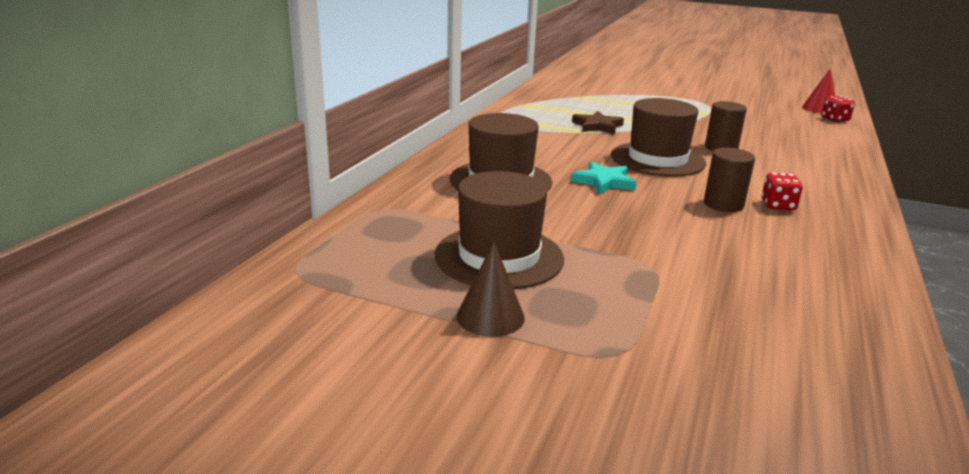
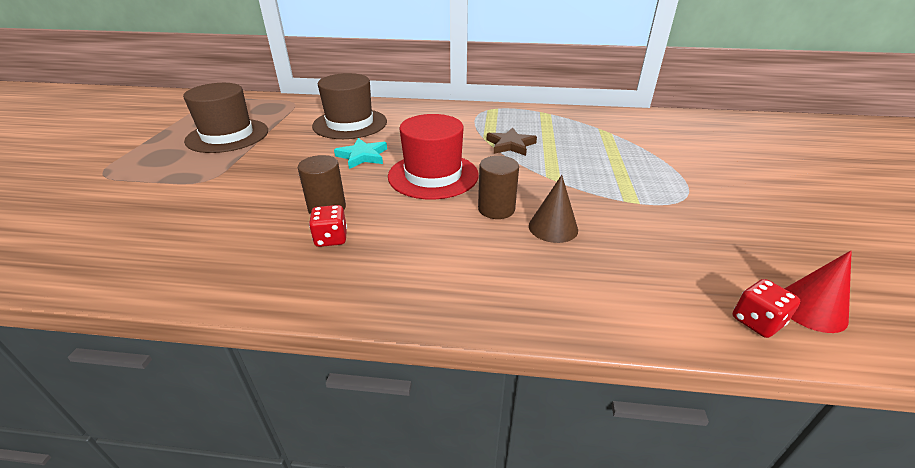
camera: 75 degrees right, 10 degrees up
(490, 316) = (157, 141): brown cone -> brown cone (553, 227)
(657, 159) = (433, 175): brown hat -> red hat

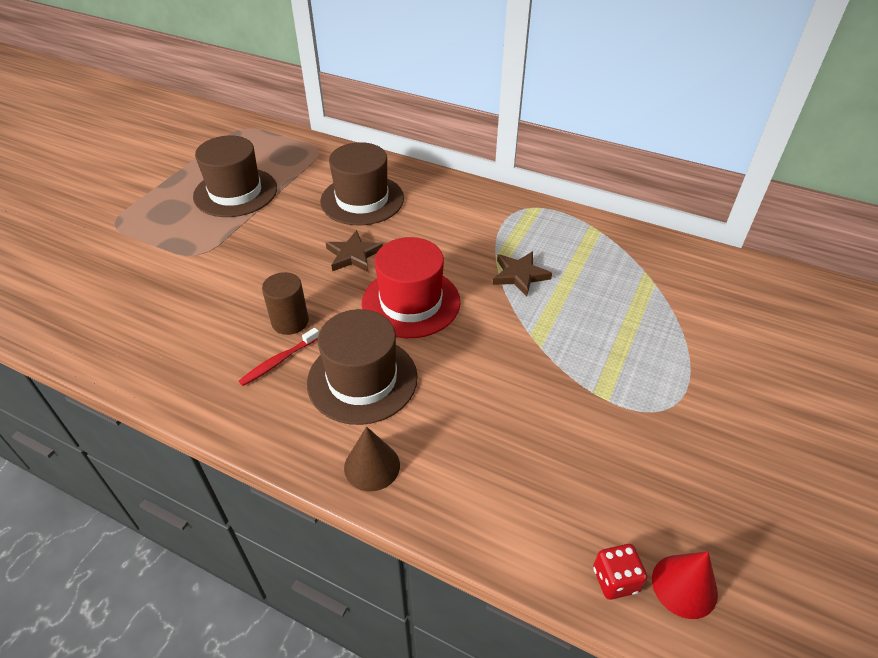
camera: 20 degrees right, 10 degrees up
(331, 238) = (279, 361): red dice -> red toothbrush
(362, 156) = (353, 255): turquoise star -> brown star
(423, 234) = (362, 379): none -> brown hat
(496, 209) = (449, 367): brown cylinder -> none
(553, 227) = (492, 407): brown cone -> brown cone (372, 466)

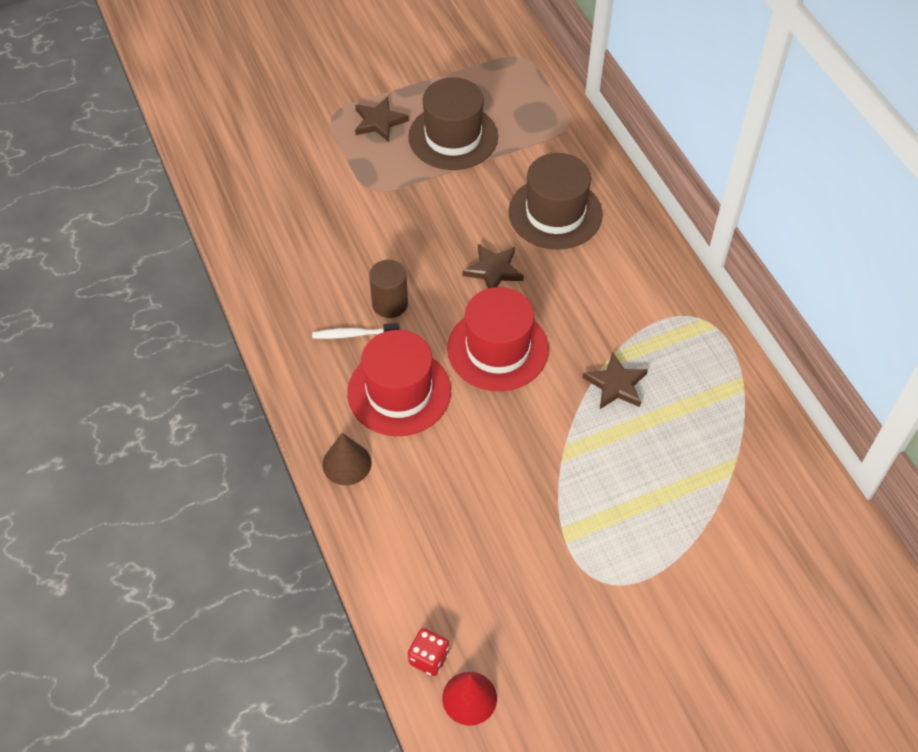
camera: 40 degrees right, 10 degrees up
(162, 210) = (379, 122): none -> brown star
(279, 361) = (353, 334): red toothbrush -> white toothbrush
(362, 379) = (399, 392): brown hat -> red hat

